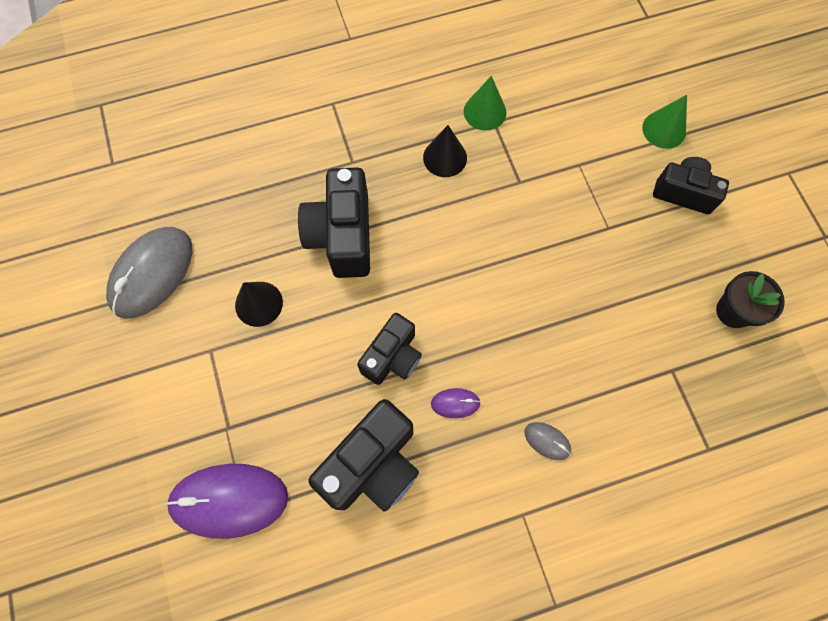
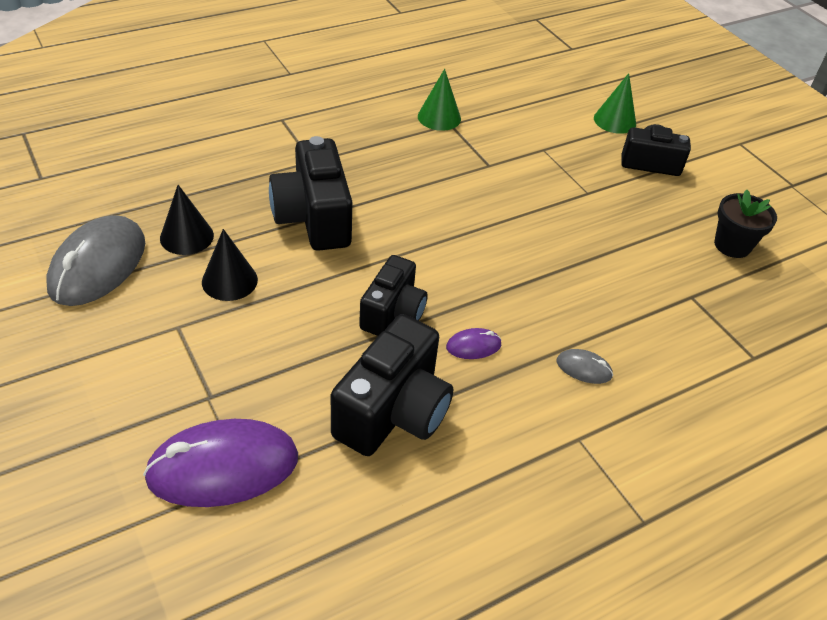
camera: 15 degrees left, 25 degrees down
(445, 157) = (408, 152): black cone -> black cone (186, 236)

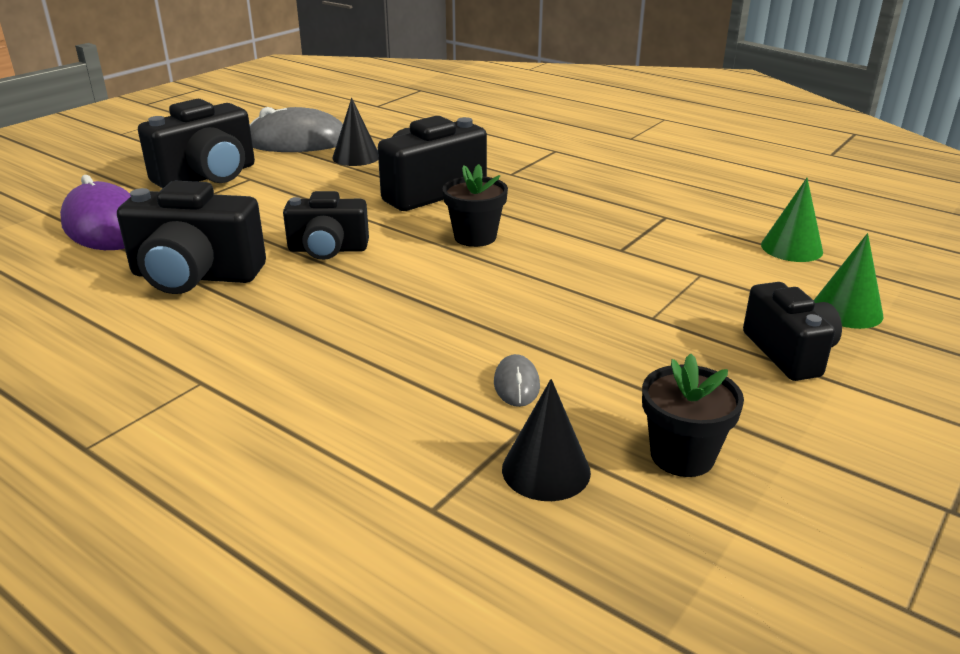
camera: 70 degrees right, 15 degrees down
(143, 359) = (208, 176): none -> black camera
(229, 281) = (316, 181): black cone -> black cone (546, 470)
(424, 224) = (475, 237): none -> black flower pot
(439, 117) = (668, 209): green cone -> green cone (791, 248)
(473, 346) = (308, 296): purple mouse -> none
(584, 368) = (316, 367): grey mouse -> grey mouse (516, 384)

